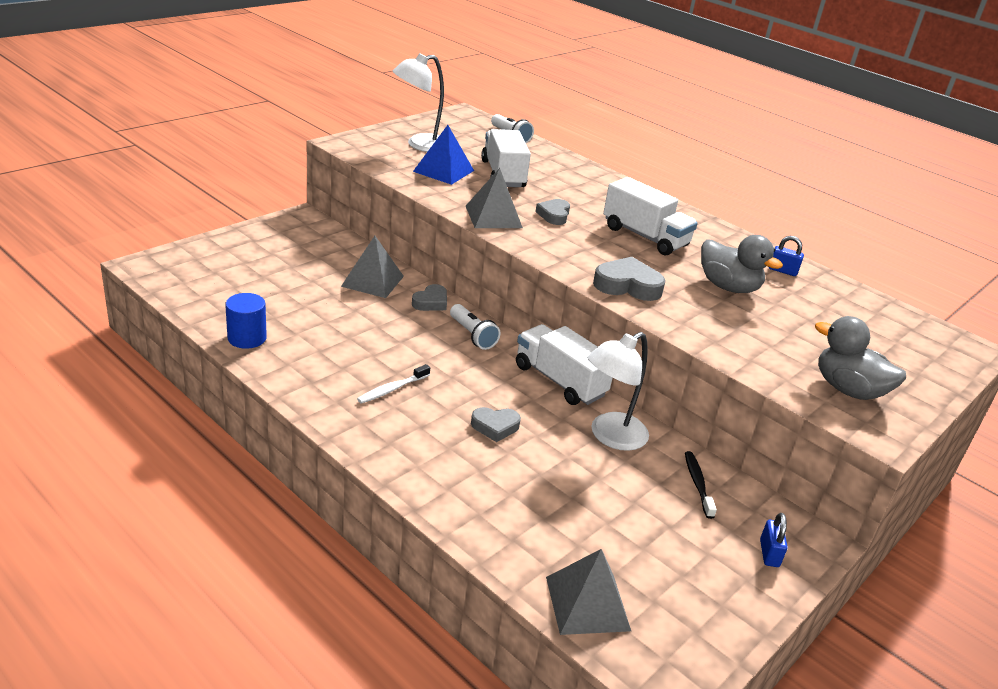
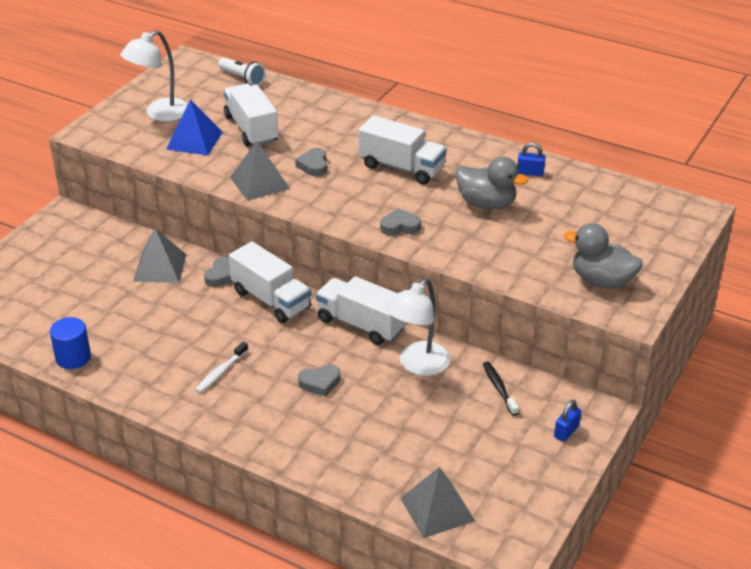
camera: 10 degrees left, 5 degrees up
(472, 335) = (271, 300): white flashlight -> white truck
(627, 285) = (400, 226): grey heart -> grey heart, size x0.65
(769, 553) = (566, 431): blue padlock -> blue padlock turned 45 degrees clockwise

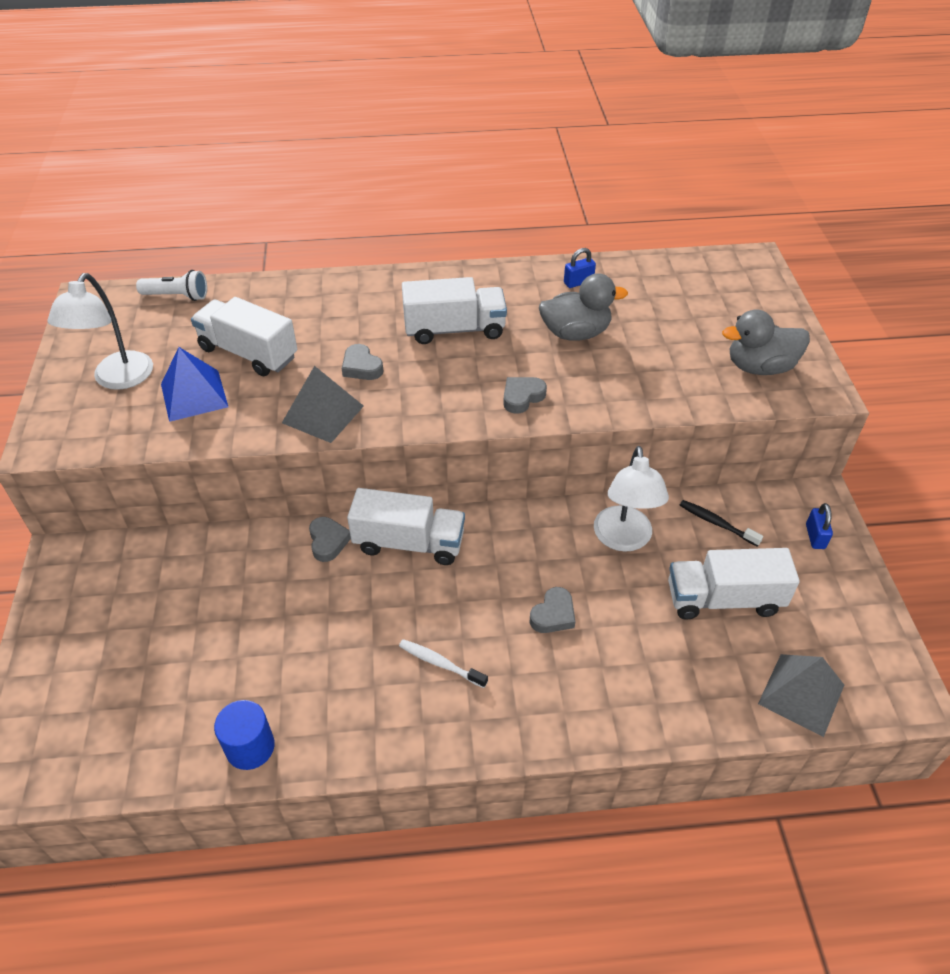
camera: 35 degrees left, 10 degrees up
(160, 267) = (247, 568): grey pyramid -> none
(220, 372) = (440, 663): white toothbrush -> white toothbrush turned 120 degrees clockwise
(361, 324) = (526, 523): white truck -> white truck (724, 599)

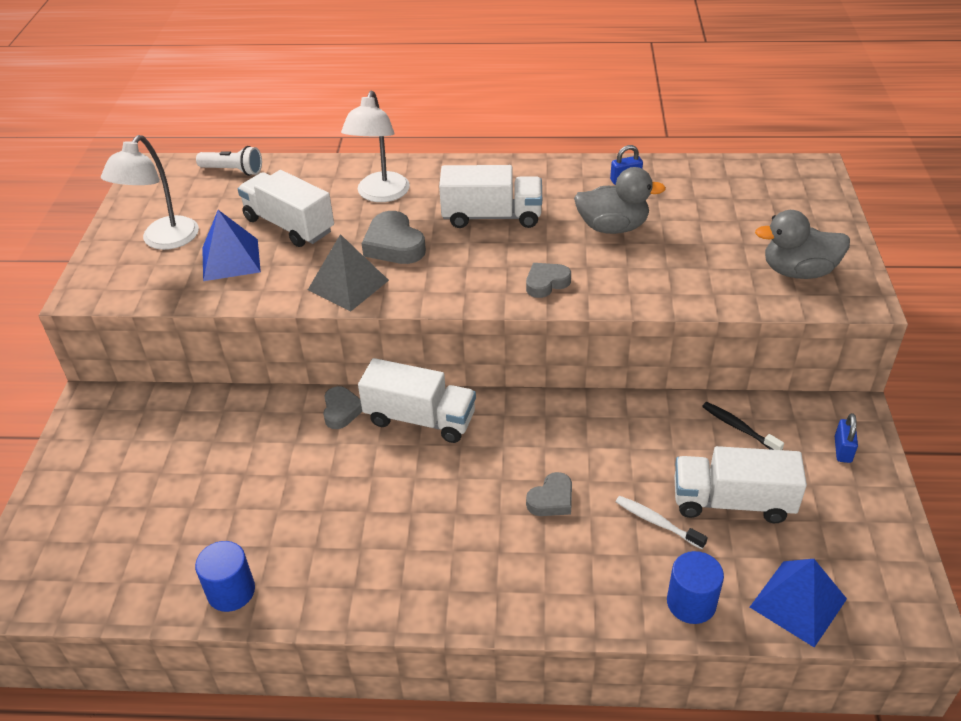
camera: 10 degrees right, 5 degrees down
(361, 367) = (394, 245): grey heart -> grey heart, size x1.54
(440, 663) = (429, 534): white toothbrush -> white toothbrush (657, 522)
(623, 539) = (637, 435): white lamp -> white lamp (380, 195)
(703, 706) = (691, 603): none -> blue cylinder
(801, 694) = (798, 602): grey pyramid -> blue pyramid

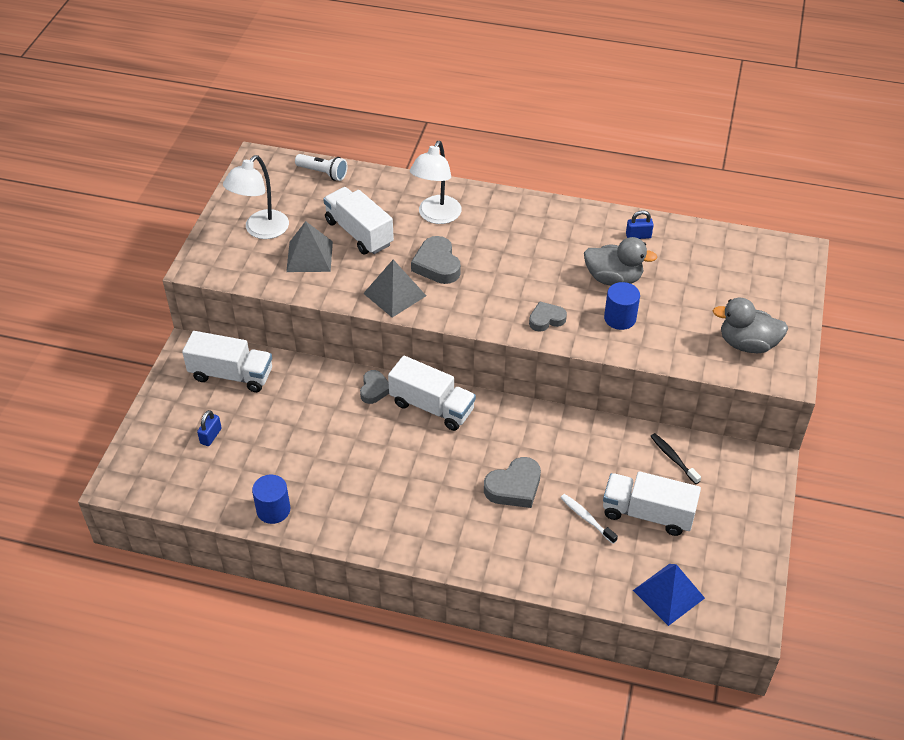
camera: 10 degrees right, 5 degrees up
(231, 259) = (309, 256): blue pyramid -> grey pyramid
(492, 216) = (520, 252): white truck -> white truck (231, 375)
(551, 499) = (514, 487): grey heart -> grey heart, size x1.54
(691, 603) = (592, 579): blue cylinder -> blue cylinder (620, 318)
(842, 450) = (747, 490): blue padlock -> blue padlock (211, 436)

